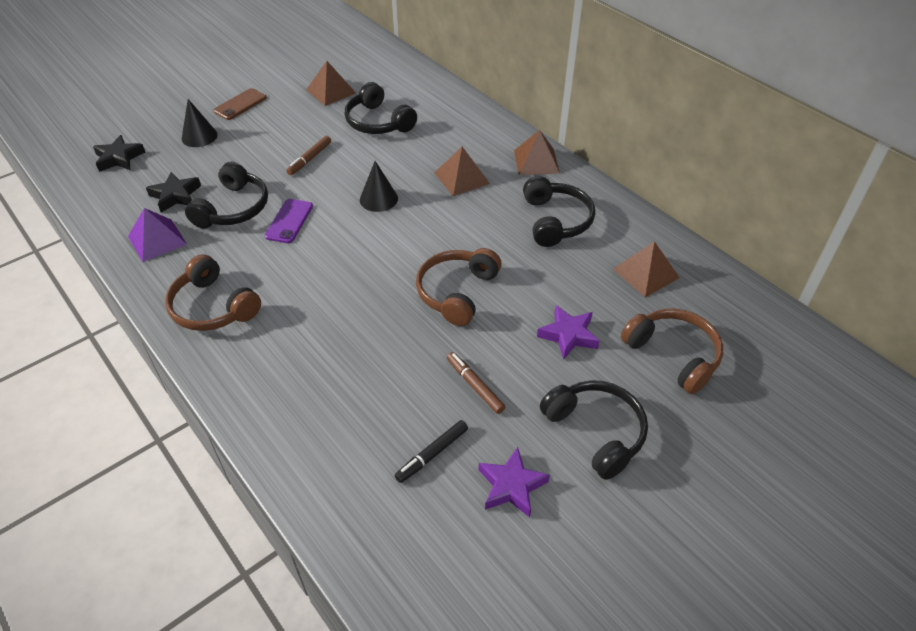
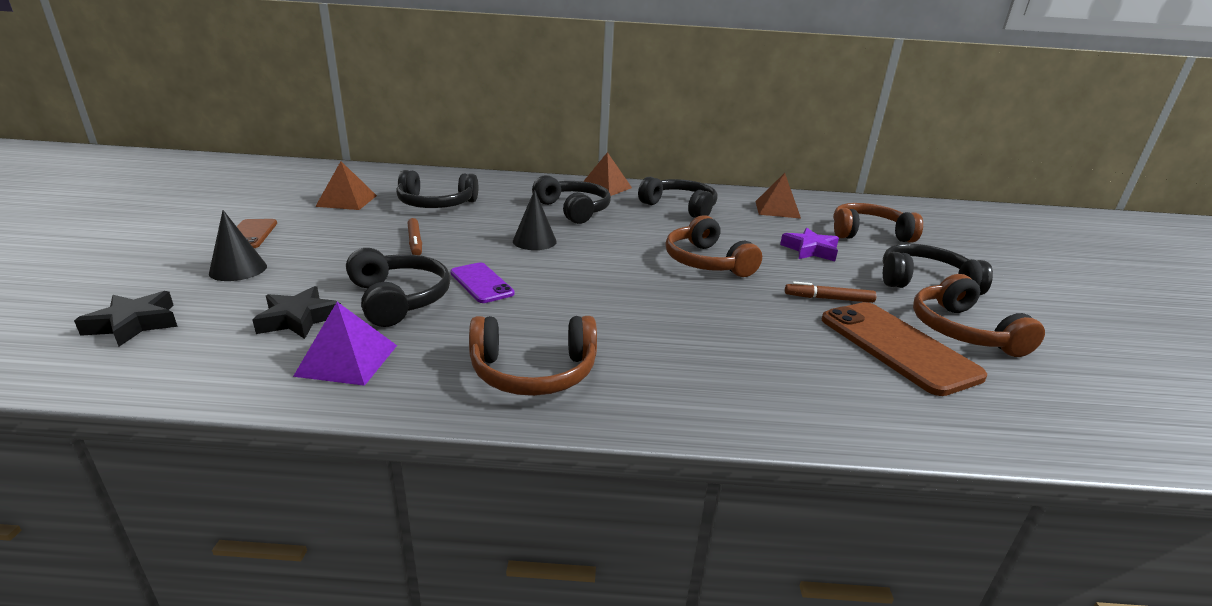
camera: 50 degrees left, 20 degrees down
(432, 454) = (897, 347): black marker -> brown phone
(461, 178) = (573, 210): brown pyramid -> black headphones
(511, 486) = (962, 331): purple star -> brown headphones

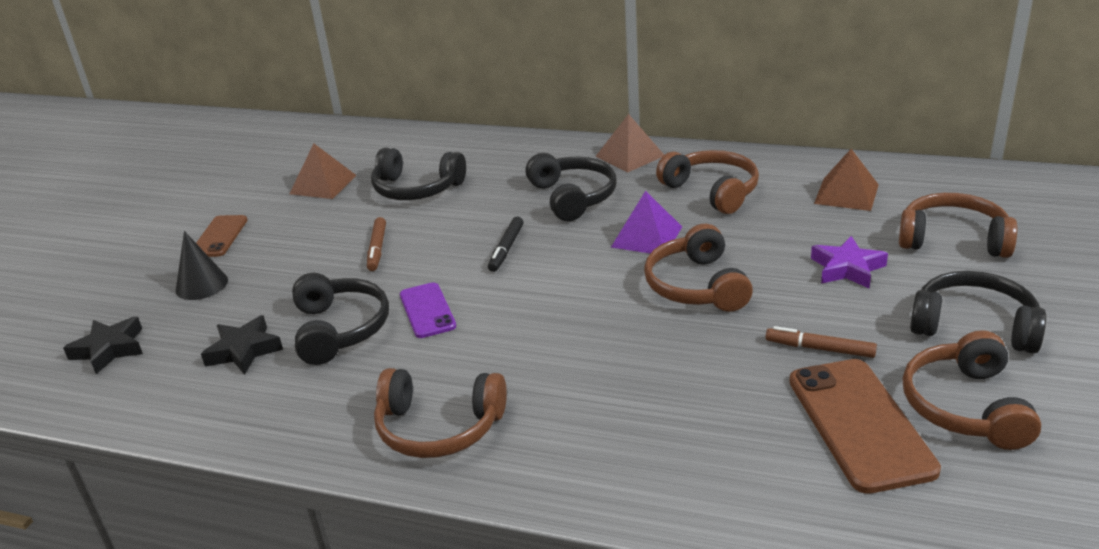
camera: 20 degrees right, 5 degrees up
(347, 360) = (275, 401): purple pyramid -> purple pyramid (646, 236)
(534, 241) = (506, 249): black cone -> black marker
(680, 207) = (712, 191): black headphones -> brown headphones

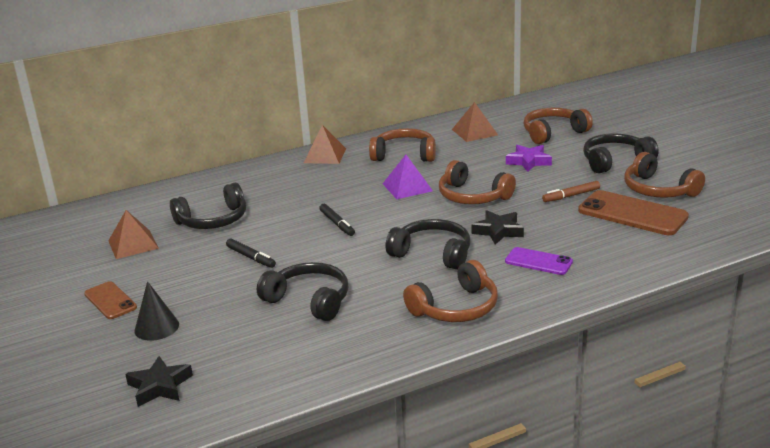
camera: 45 degrees left, 5 degrees down
(244, 350) = (265, 338): black star -> black star (498, 231)
(377, 249) = (251, 257): brown marker -> black marker
(427, 310) = (347, 268): purple phone -> purple phone (538, 262)
(573, 197) = (329, 186): black headphones -> black headphones (432, 253)

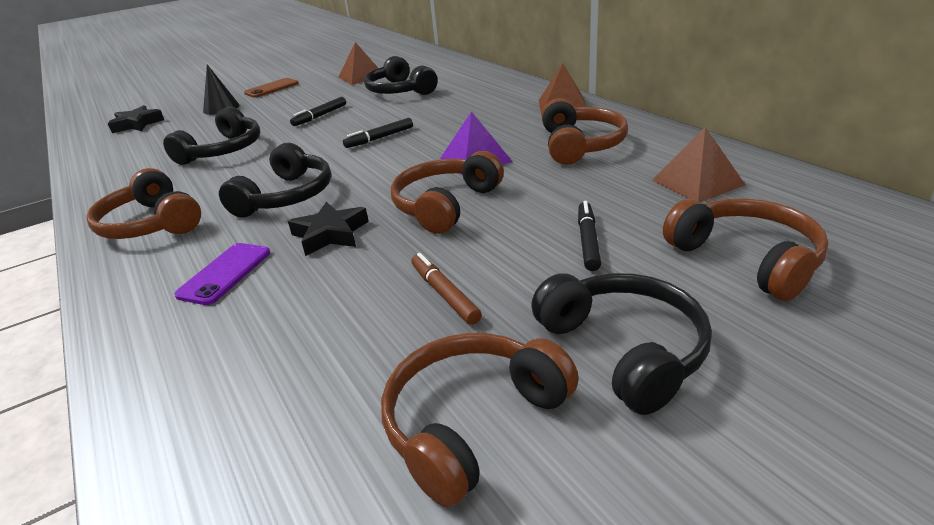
camera: 85 degrees right, 5 degrees up
(528, 161) = (588, 241): purple star -> black marker
(632, 214) = (356, 375): brown phone -> none

